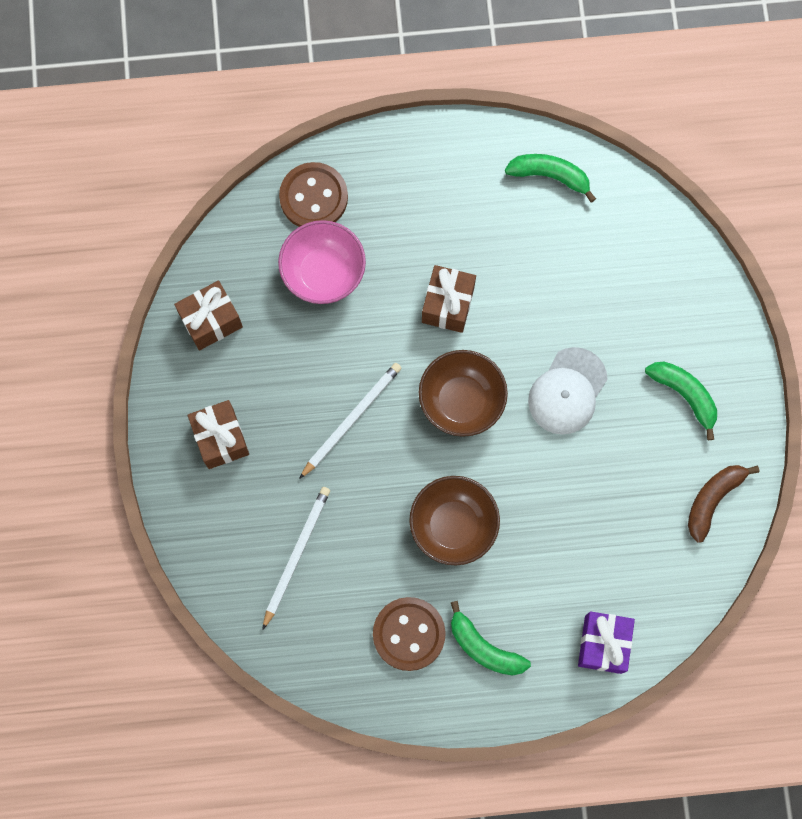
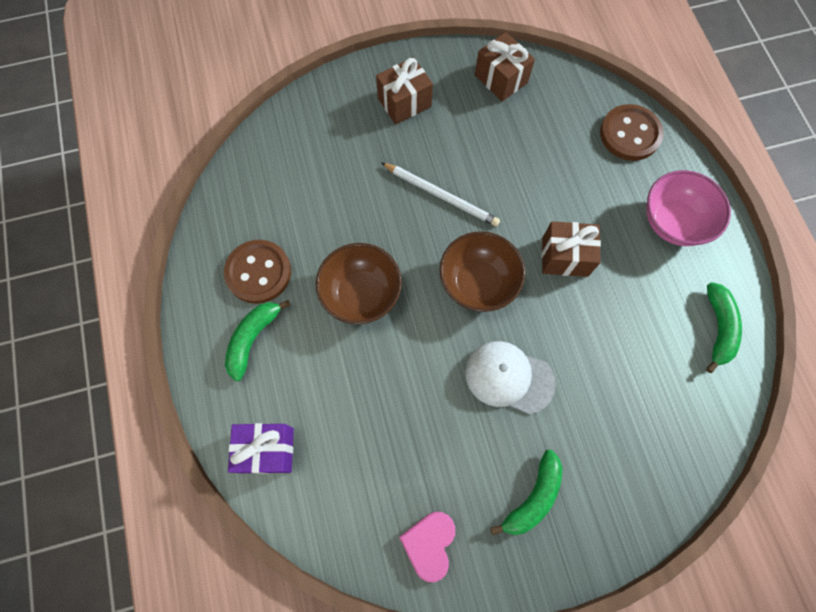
camera: 80 degrees right, 5 degrees down
(296, 555) = (316, 173): white pencil -> none
(323, 273) = (565, 153): pink bowl -> pink bowl (673, 222)
(713, 499) = (429, 544): brown banana -> pink heart

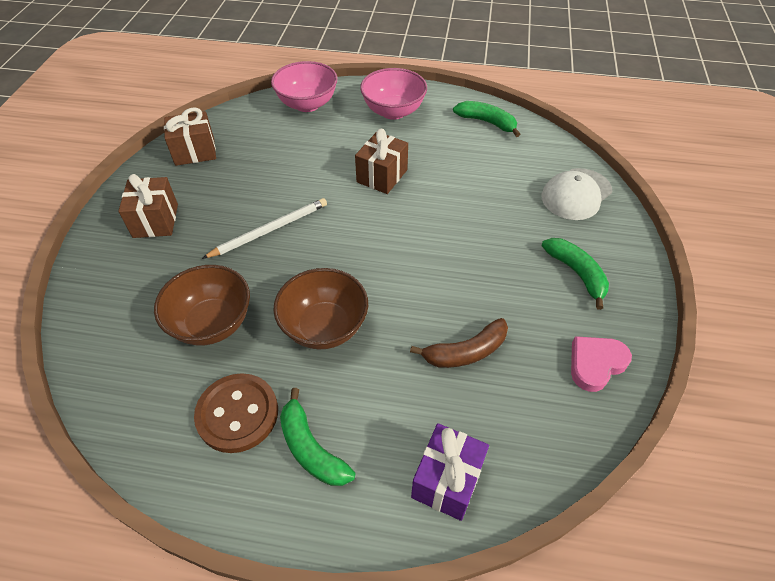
camera: 65 degrees left, 20 degrees down
(389, 421) = (465, 352): none -> brown banana
(429, 544) = (595, 364): pink heart -> pink heart turned 105 degrees clockwise
(478, 283) = (369, 237): brown bowl -> brown bowl (212, 323)
(509, 377) = (466, 249): white cap -> white cap (576, 194)
(630, 134) = (307, 104): brown button -> pink bowl

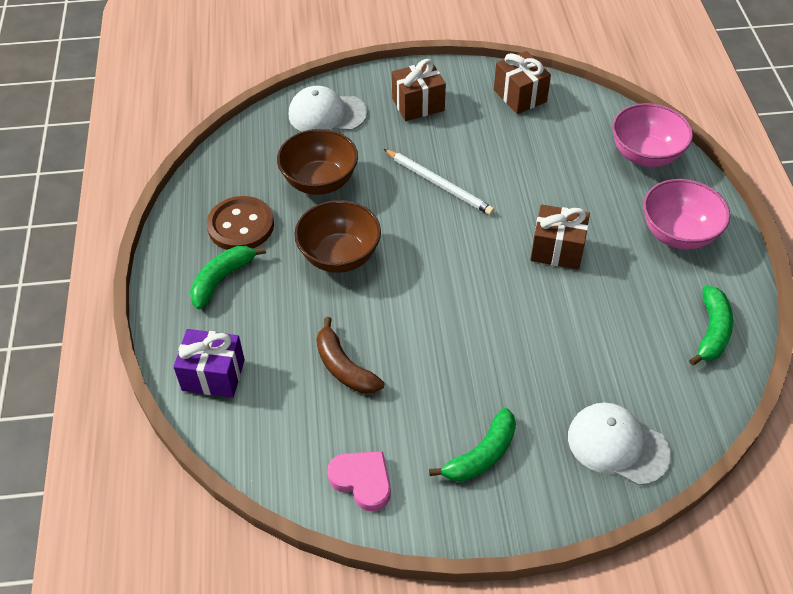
camera: 75 degrees right, 0 degrees up
(115, 296) = (327, 114): none -> white cap

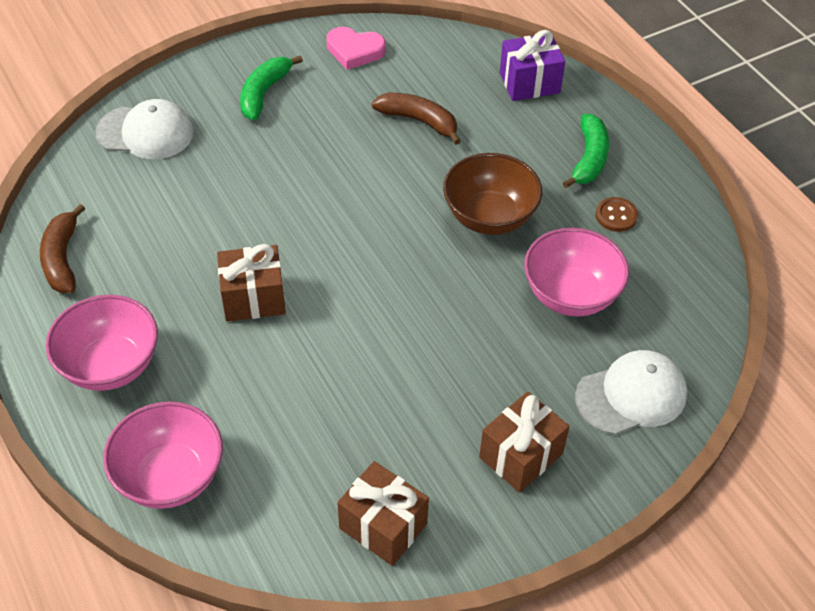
camera: 155 degrees right, 0 degrees up
(241, 226) = (616, 216): brown button -> brown button, size x0.53
(320, 181) = (570, 295): brown bowl -> pink bowl
(439, 184) = (427, 338): white pencil -> none
(712, 331) = (62, 259): green banana -> brown banana

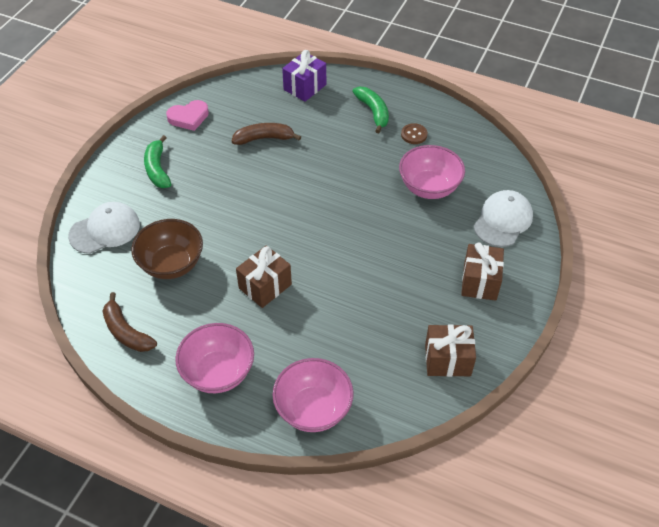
camera: 35 degrees left, 0 degrees up
(489, 217) = (351, 170): brown bowl -> brown bowl (171, 264)

